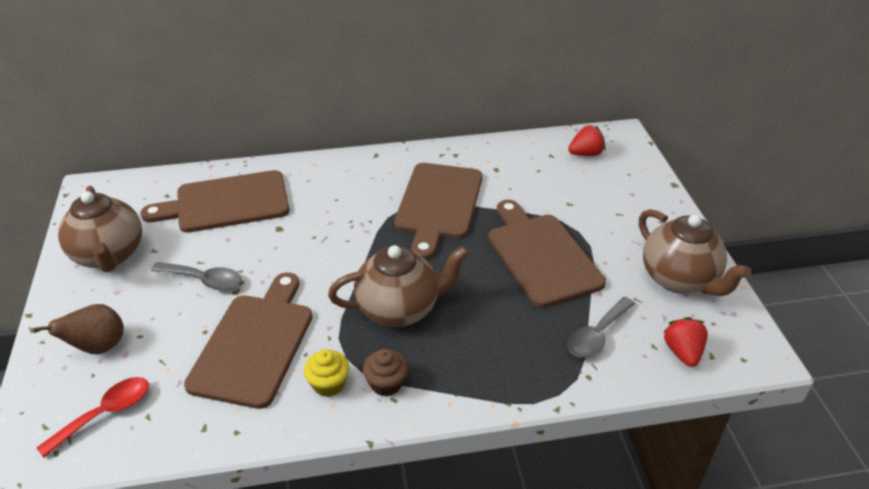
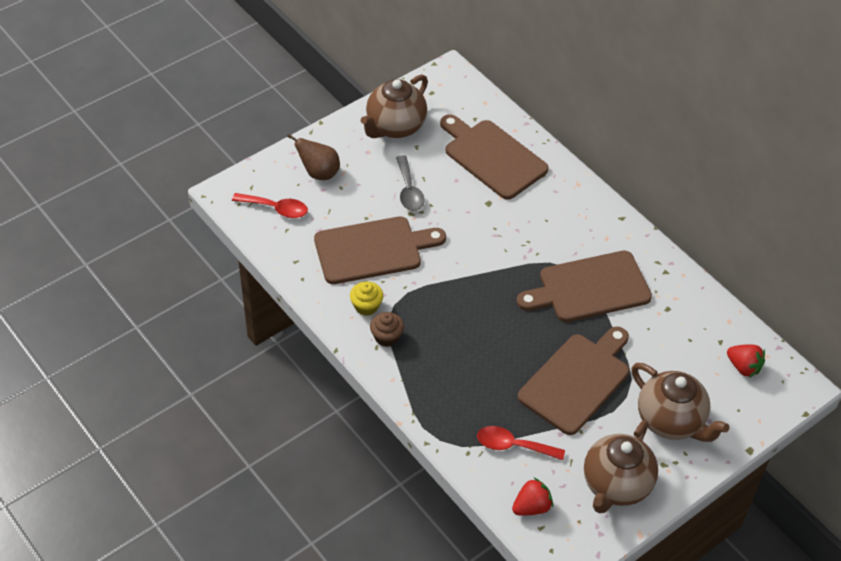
camera: 60 degrees right, 10 degrees up
(399, 309) = (457, 314): brown teapot -> brown teapot (671, 421)
(597, 335) = (513, 445): grey spoon -> red spoon

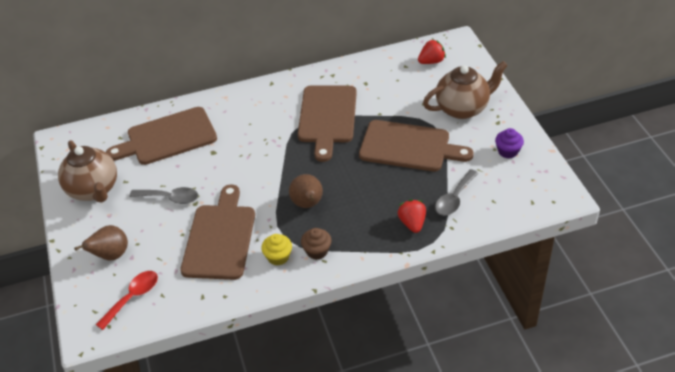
camera: 65 degrees left, 5 degrees down
(448, 309) = (307, 204): none -> brown pear
(513, 445) = (454, 199): red spoon -> grey spoon
(531, 507) = (512, 202): red strawberry -> red strawberry (412, 223)
(577, 381) = (409, 147): brown cutting board -> brown cutting board turned 135 degrees clockwise
(616, 485) = (508, 151): brown teapot -> purple cupcake

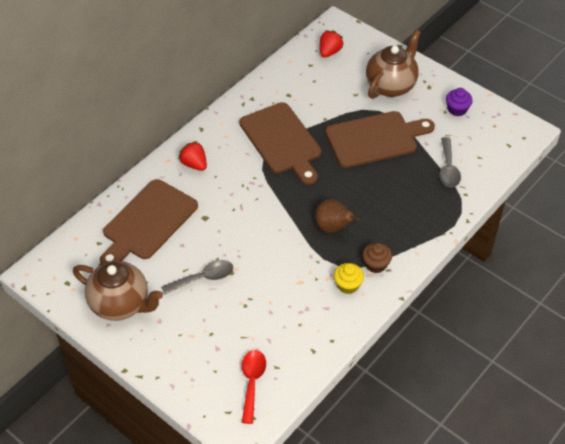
camera: 35 degrees left, 5 degrees up
(111, 255) = (196, 356): brown pear -> none
(220, 238) = (283, 292): brown cutting board -> none
(412, 223) = (432, 205): red strawberry -> red strawberry (194, 164)

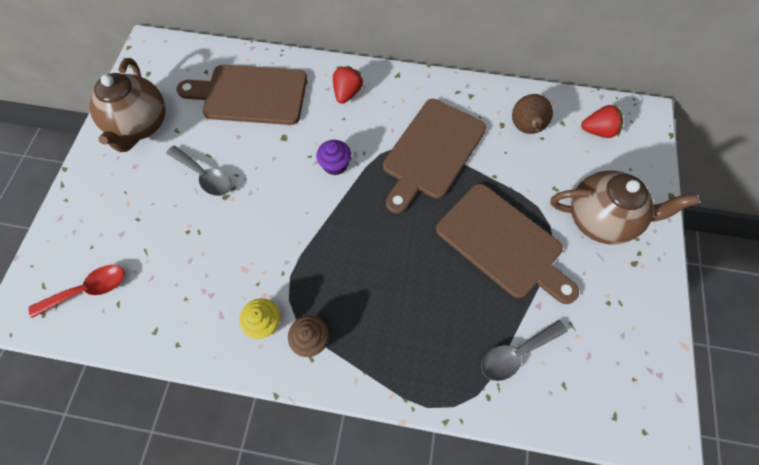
camera: 60 degrees right, 15 degrees up
(333, 227) = (340, 264): brown pear -> brown pear (526, 128)
(457, 109) = (624, 316): purple cupcake -> purple cupcake (335, 165)

